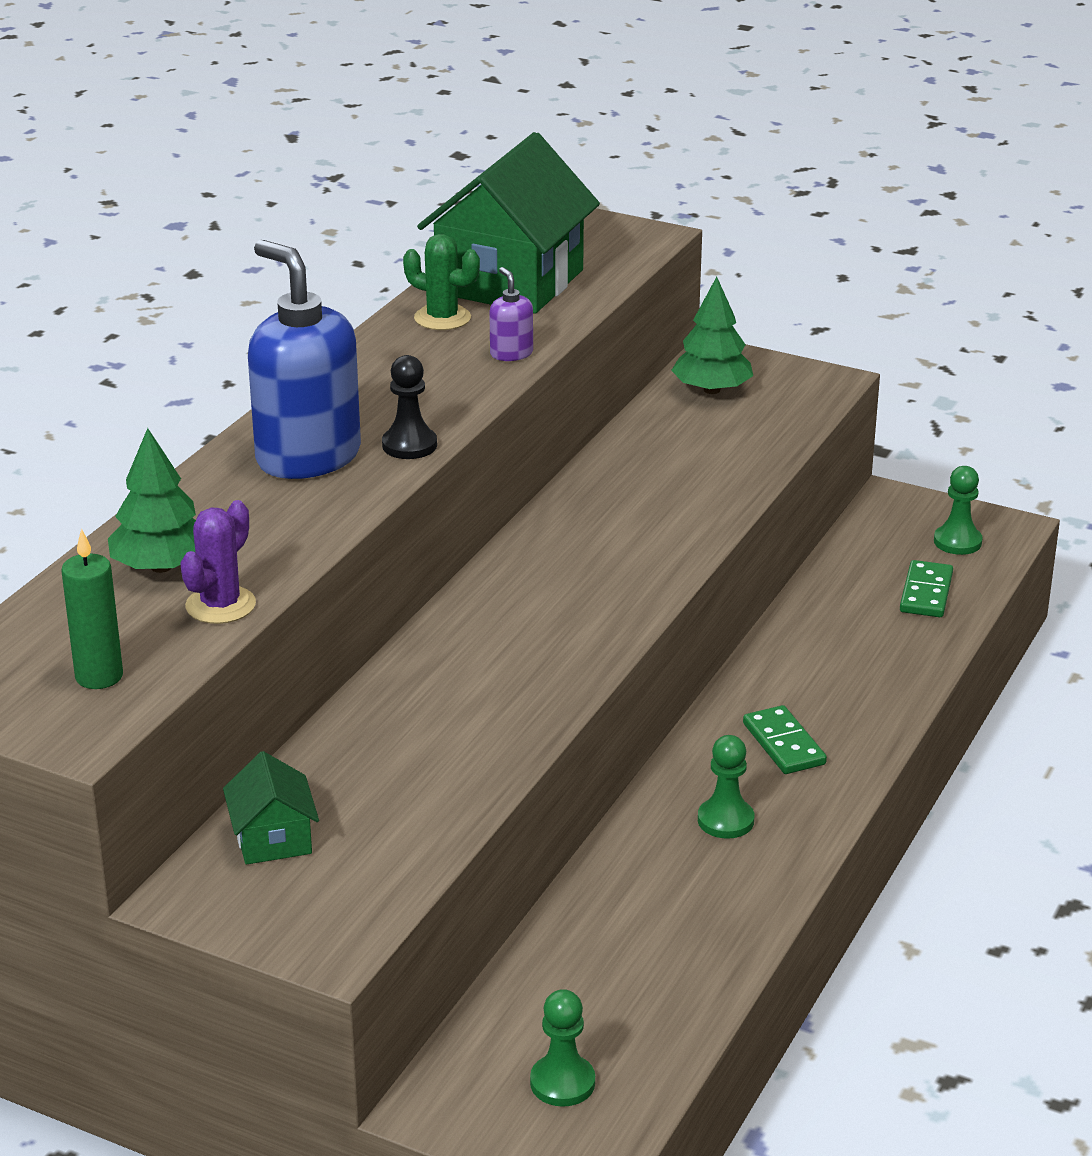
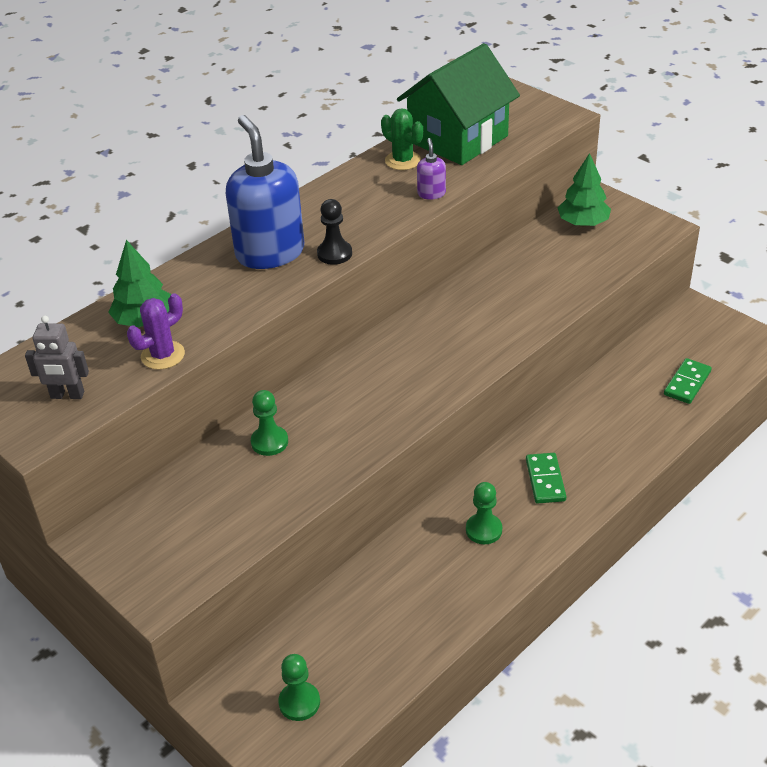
camera: 20 degrees right, 10 degrees up
(99, 677) = (67, 395): green candle -> grey robot
(273, 839) = (163, 509): green house -> none
(957, 542) = (725, 348): green pawn -> green pawn (269, 442)

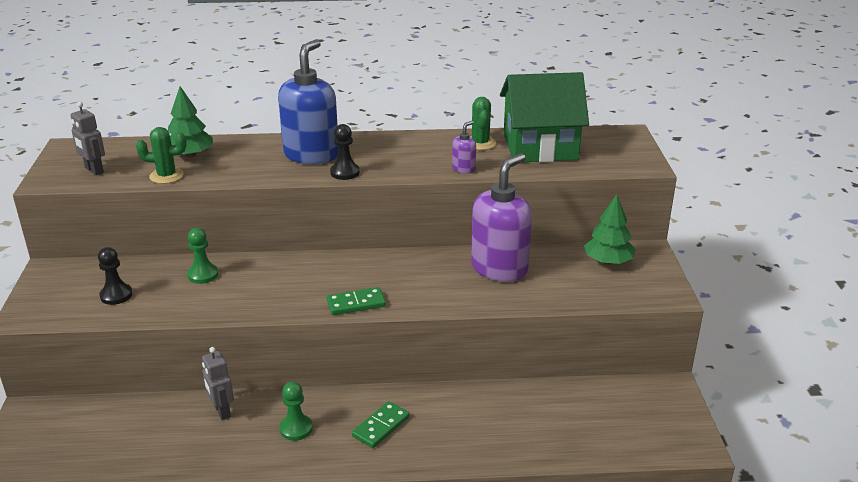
camera: 40 degrees right, 10 degrees down
(163, 355) = (166, 176): purple cactus -> green cactus
(218, 516) = (116, 295): none -> black pawn
(299, 702) = (55, 446): green pawn -> none
(400, 562) = (221, 411): none -> grey robot
(514, 277) = (499, 268): none -> purple soap dispenser
(687, 383) = (583, 433): green domino -> green domino (356, 304)

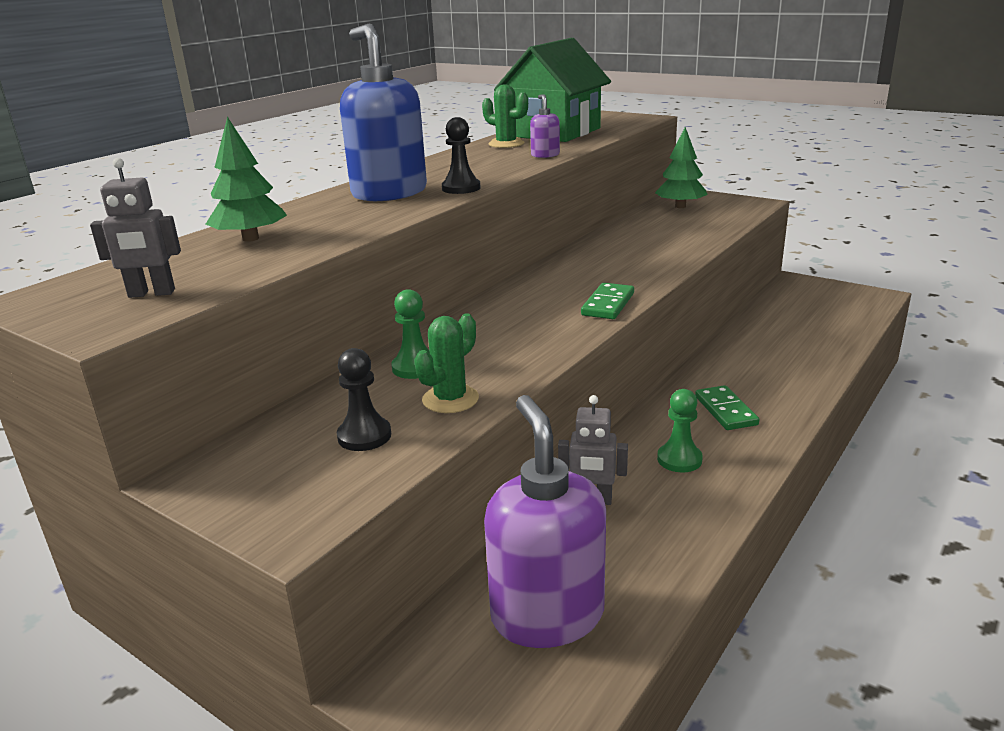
camera: 50 degrees left, 5 degrees down
(166, 176) = (277, 257): green cactus -> green cactus (450, 399)
(499, 268) = (634, 239): purple soap dispenser -> purple soap dispenser (547, 615)

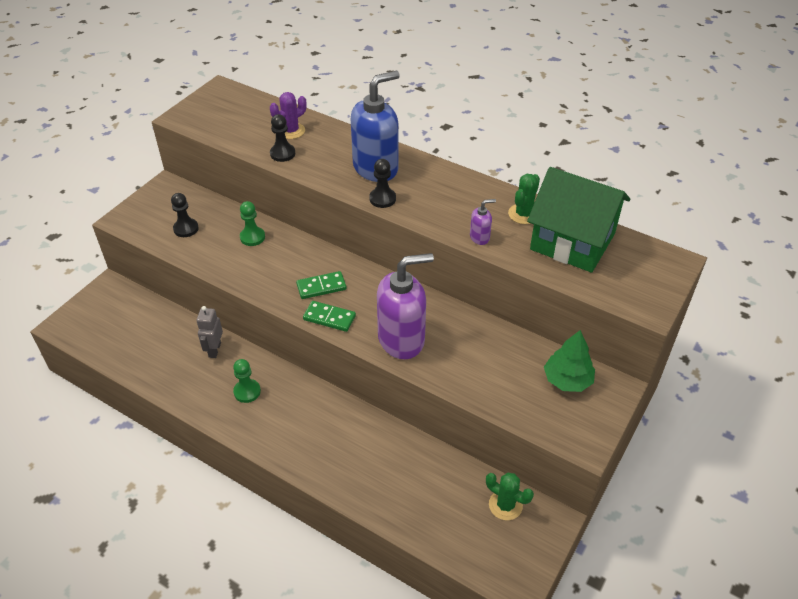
camera: 85 degrees right, 20 degrees up
(151, 293) = (217, 119): grey robot -> none
(251, 239) = (291, 131): green tree -> purple cactus
(315, 240) = (282, 154): none -> black pawn
(450, 399) = (214, 253): green cactus -> green cactus (505, 505)
(547, 615) = (134, 332): purple soap dispenser -> purple soap dispenser (402, 339)
(725, 411) = (301, 423): green domino -> green domino (321, 287)

